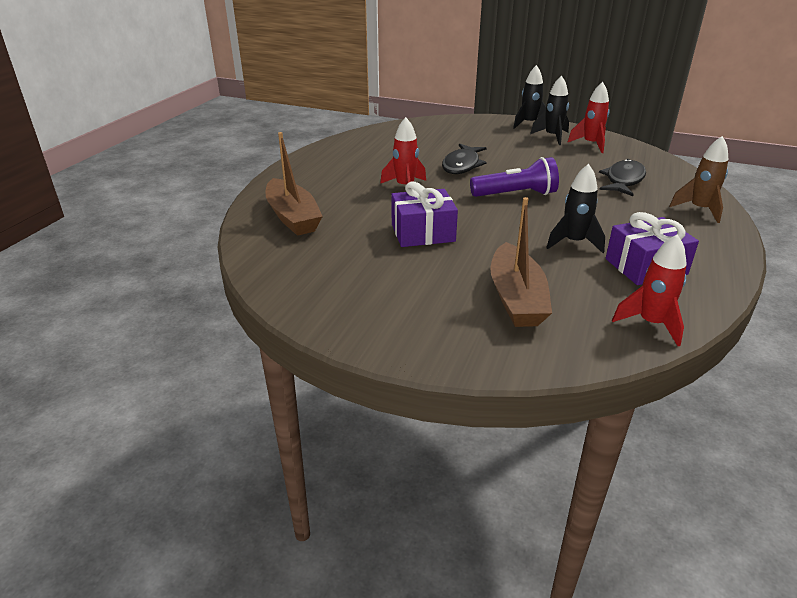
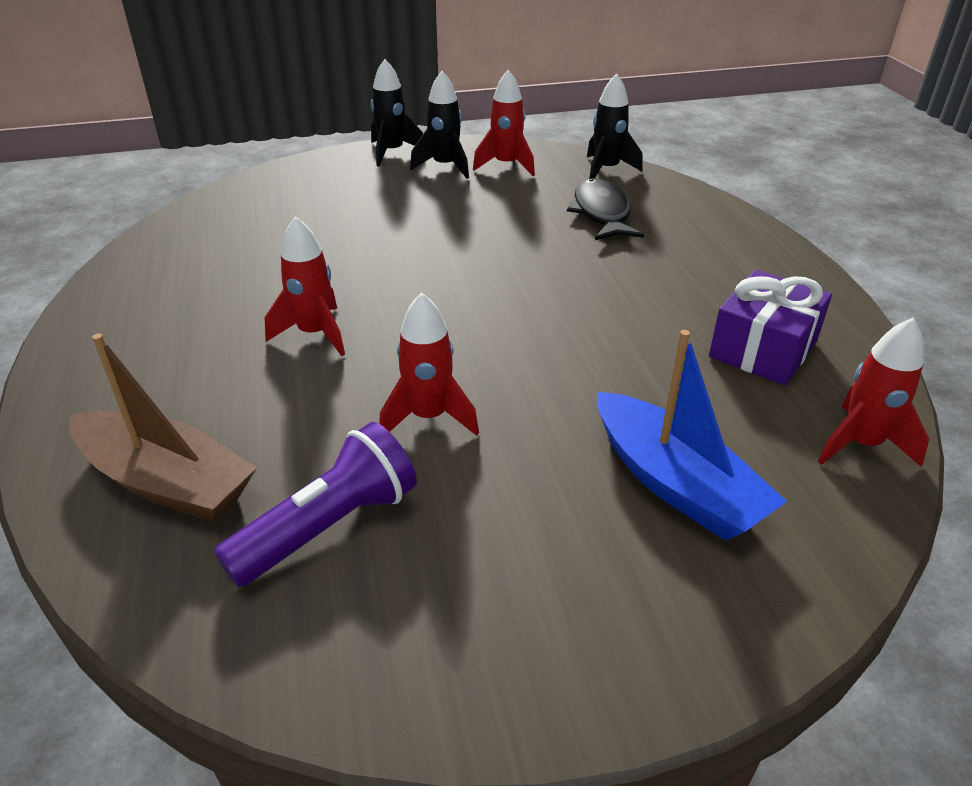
camera: 35 degrees left, 5 degrees up
(423, 233) = (428, 417): purple gift -> red rocket
(462, 165) = (366, 259): black fish -> none
(516, 194) = (493, 287): purple flashlight -> purple flashlight (329, 527)
(516, 298) = (675, 483): brown boat -> blue boat
(574, 242) = (646, 344): black rocket -> black rocket (606, 170)
(699, 210) = (727, 231): brown rocket -> none

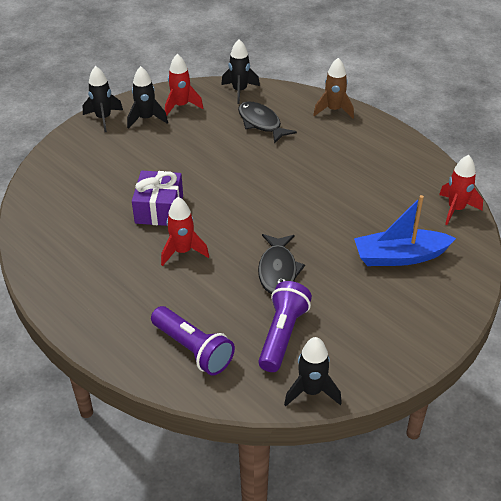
camera: 30 degrees left, 5 degrees up
(166, 482) = (193, 349): brown boat -> purple flashlight
(271, 663) = (311, 391): none -> black rocket
(428, 417) = (278, 270): red rocket -> black fish
(675, 483) = (400, 256): blue boat -> blue boat turned 150 degrees clockwise
(736, 229) = (334, 110): none -> brown rocket
(763, 349) = (391, 178): purple gift -> purple gift (159, 209)

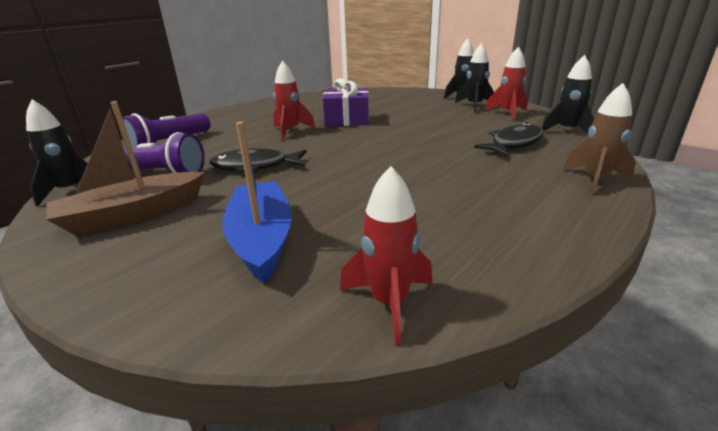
camera: 85 degrees right, 15 degrees down
(362, 331) = (133, 215): none -> brown boat

